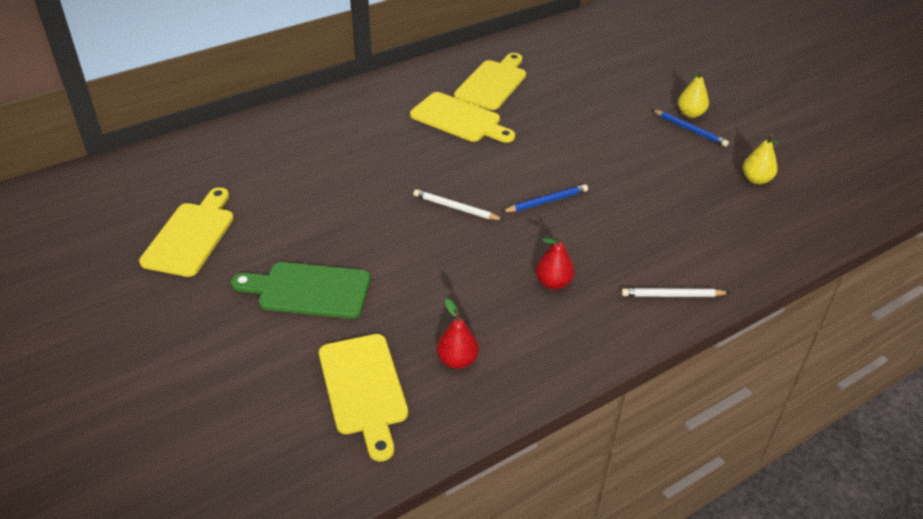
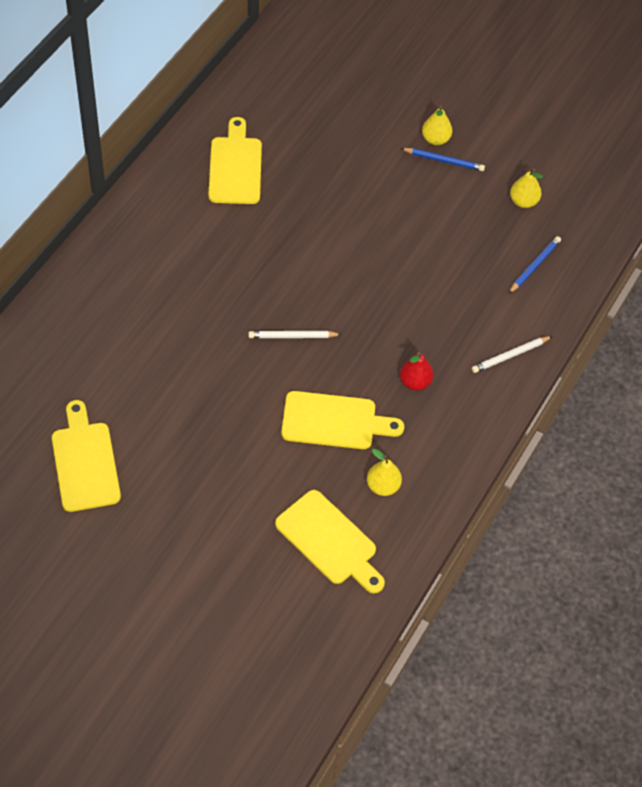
camera: 30 degrees left, 15 degrees up
(308, 290) = (226, 473): green cutting board -> none
(457, 360) = (383, 486): red pear -> yellow pear
(459, 119) = (232, 228): yellow cutting board -> yellow cutting board (334, 421)
(546, 201) = (364, 297): blue pencil -> blue pencil (534, 266)

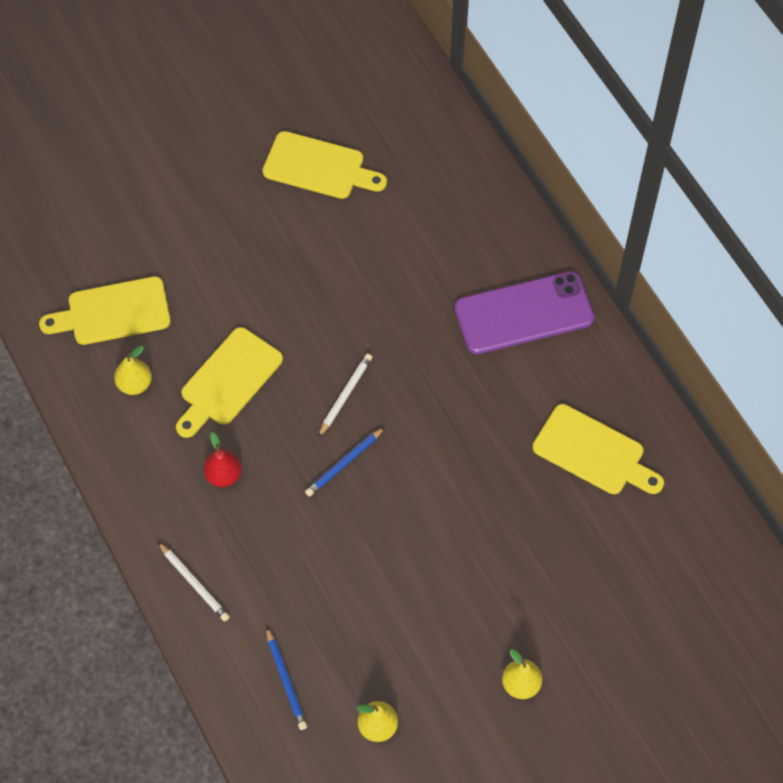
camera: 125 degrees right, 5 degrees up
(143, 254) = (524, 313): none -> purple phone
(444, 161) = (484, 674): blue pencil -> blue pencil (344, 464)
(510, 356) = (194, 583): white pencil -> white pencil turned 135 degrees clockwise

